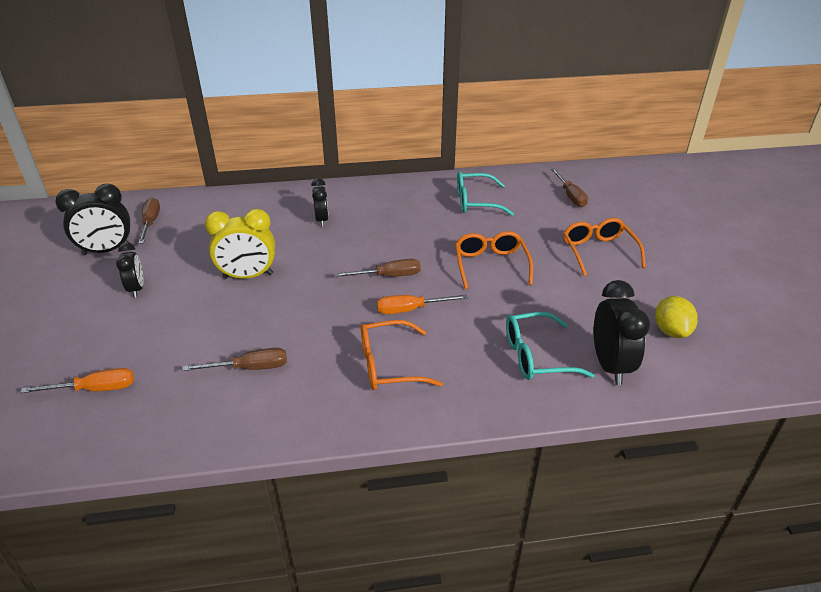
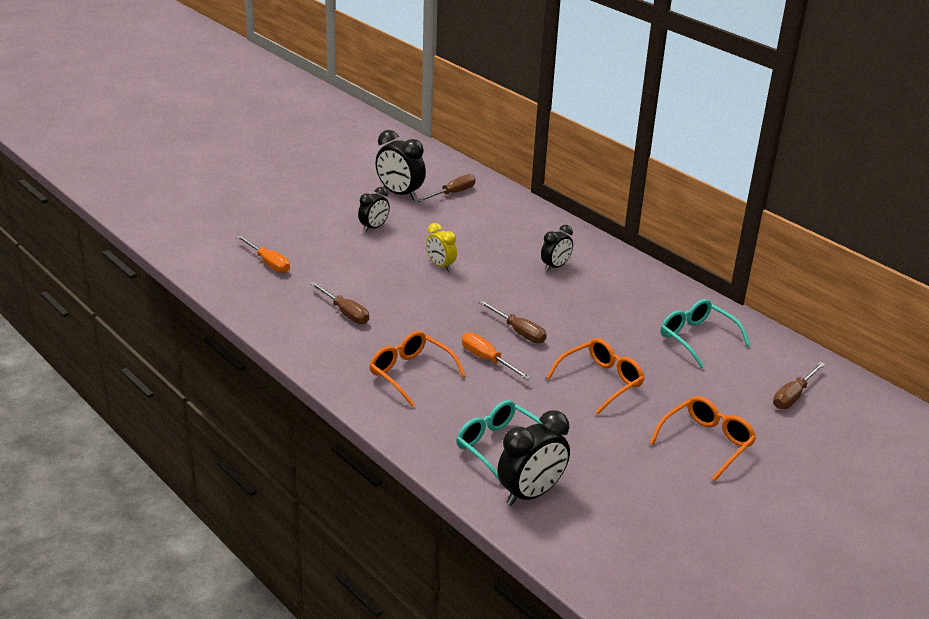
camera: 55 degrees right, 5 degrees down
(248, 276) = (440, 266): yellow clock -> yellow clock, size x0.62
(671, 331) = (624, 522): yellow lemon -> none

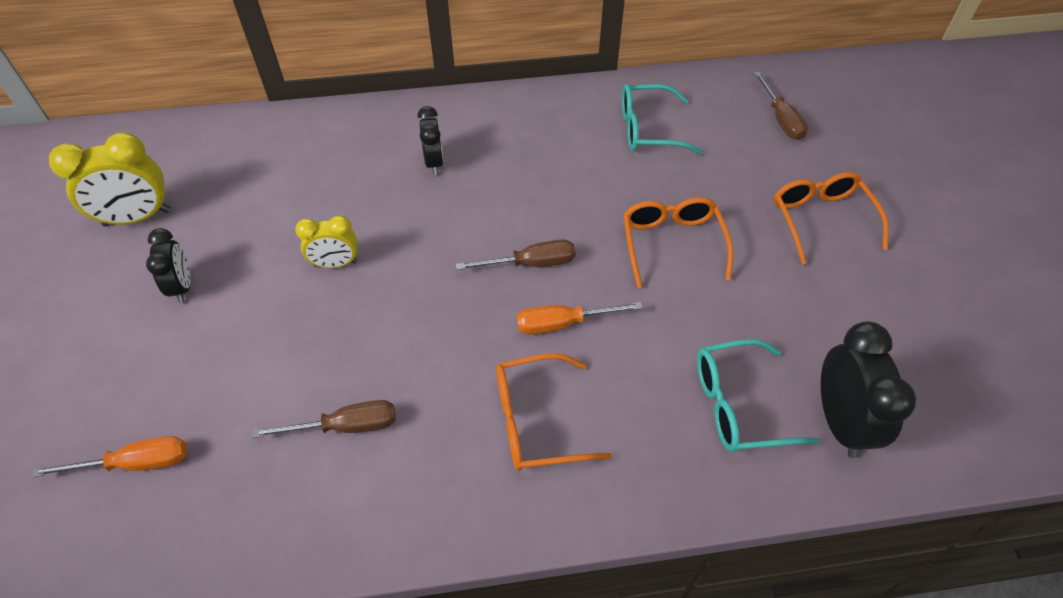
camera: 55 degrees left, 20 degrees up
(400, 194) = (137, 218): black clock -> yellow clock
(453, 193) = (195, 167): brown screwdriver -> none

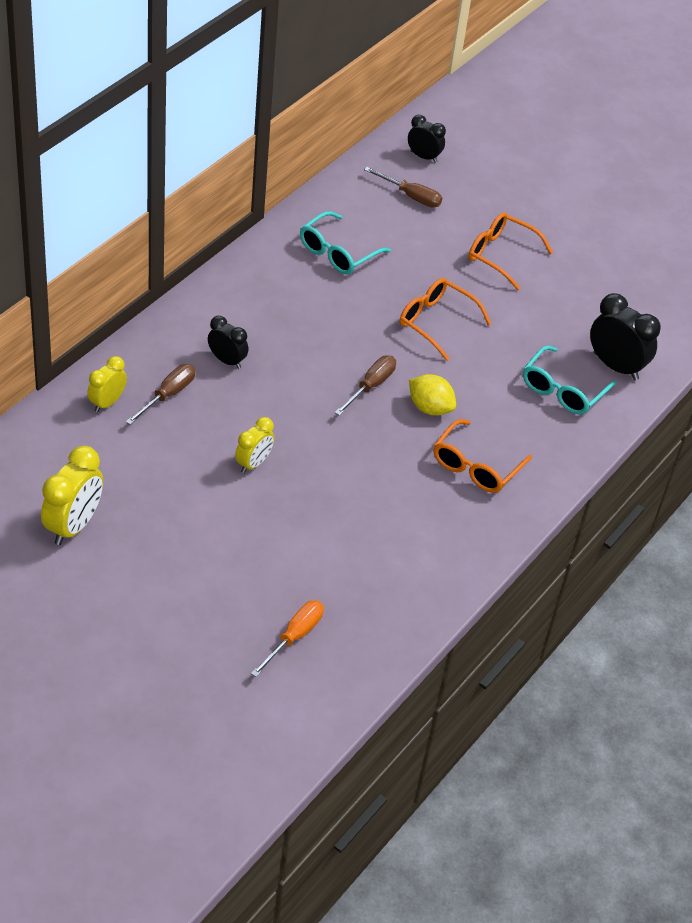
camera: 50 degrees left, 5 degrees down
(182, 286) = (175, 541): black clock -> black clock (423, 157)
(299, 139) = (107, 402): none -> yellow clock
(345, 426) = (382, 539): brown screwdriver -> brown screwdriver (168, 395)
(563, 323) = (430, 408): orange screwdriver -> yellow lemon

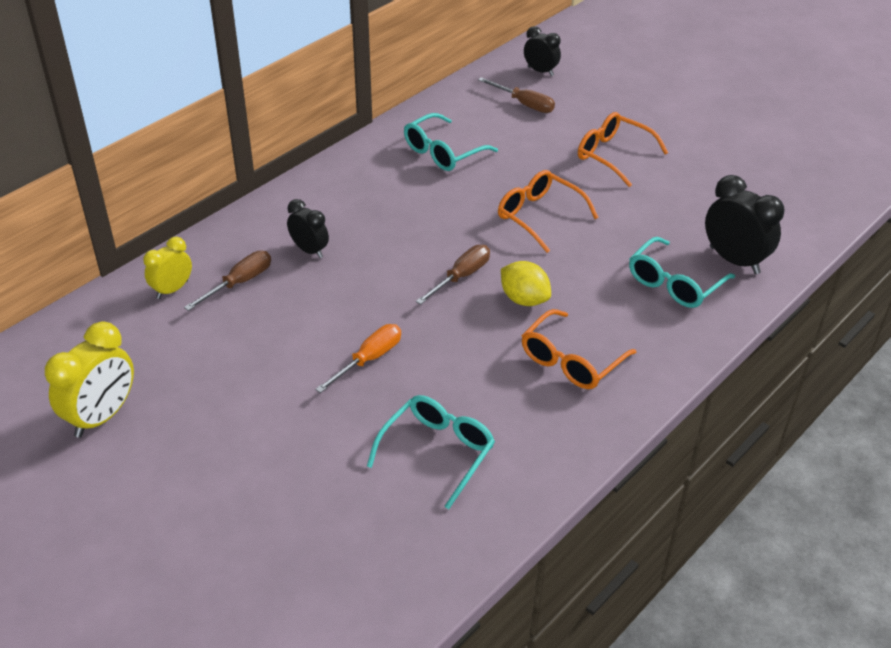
camera: 10 degrees right, 5 degrees down
(253, 463) = (319, 353): yellow clock -> none
(294, 636) = (332, 552): orange screwdriver -> orange screwdriver (369, 359)
(370, 551) = (437, 452): none -> turquoise glasses

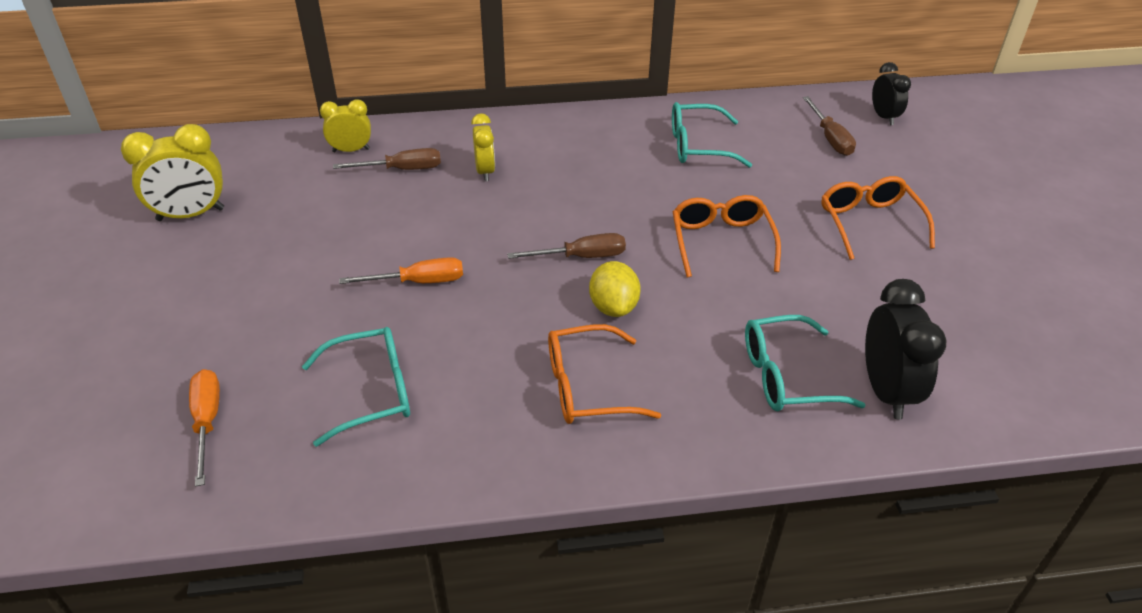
camera: 40 degrees right, 0 degrees up
(309, 250) = (485, 171): black clock -> yellow clock
(347, 547) = (207, 421): none -> orange screwdriver

